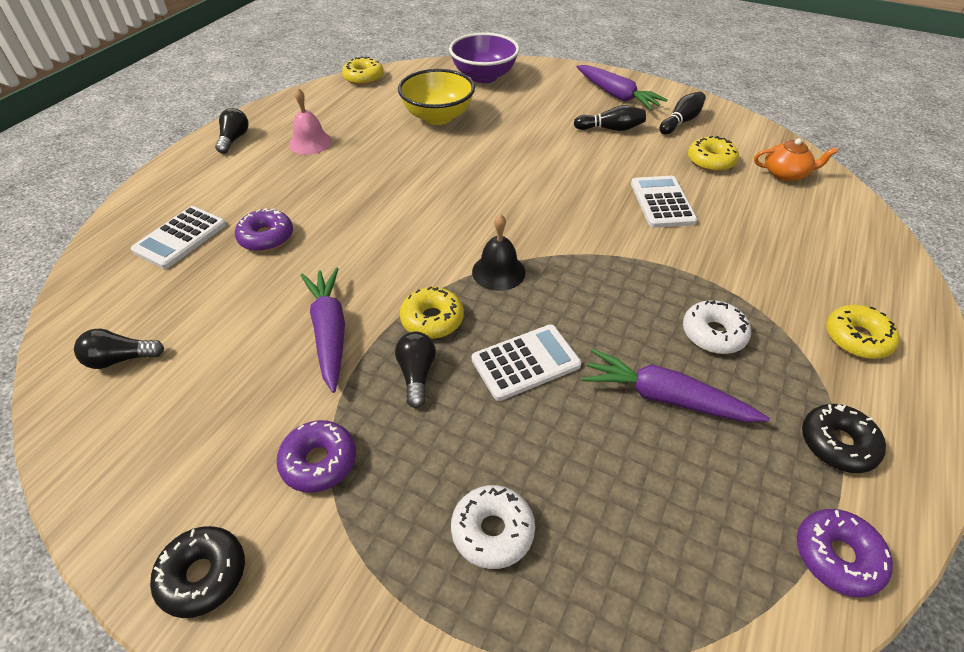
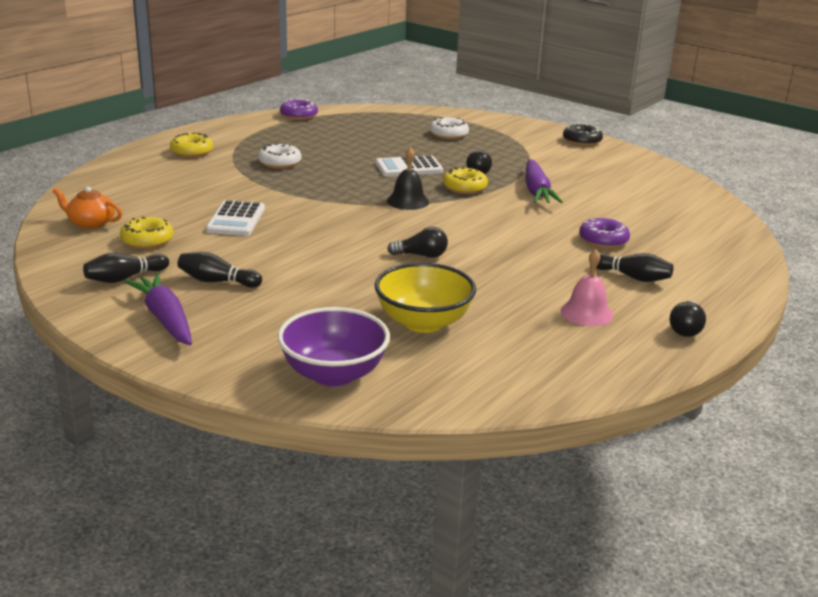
camera: 170 degrees left, 20 degrees down
(121, 359) = (675, 197): black light bulb -> black light bulb (421, 255)
(180, 238) = (682, 249): white calculator -> none
(255, 187) = (632, 277): none -> black bowling pin
(319, 462) = (534, 156): purple donut -> none
(364, 78) = (527, 399): yellow donut -> none
(665, 398) = (334, 150): purple carrot -> none
(837, 444) = (259, 131): black donut -> none

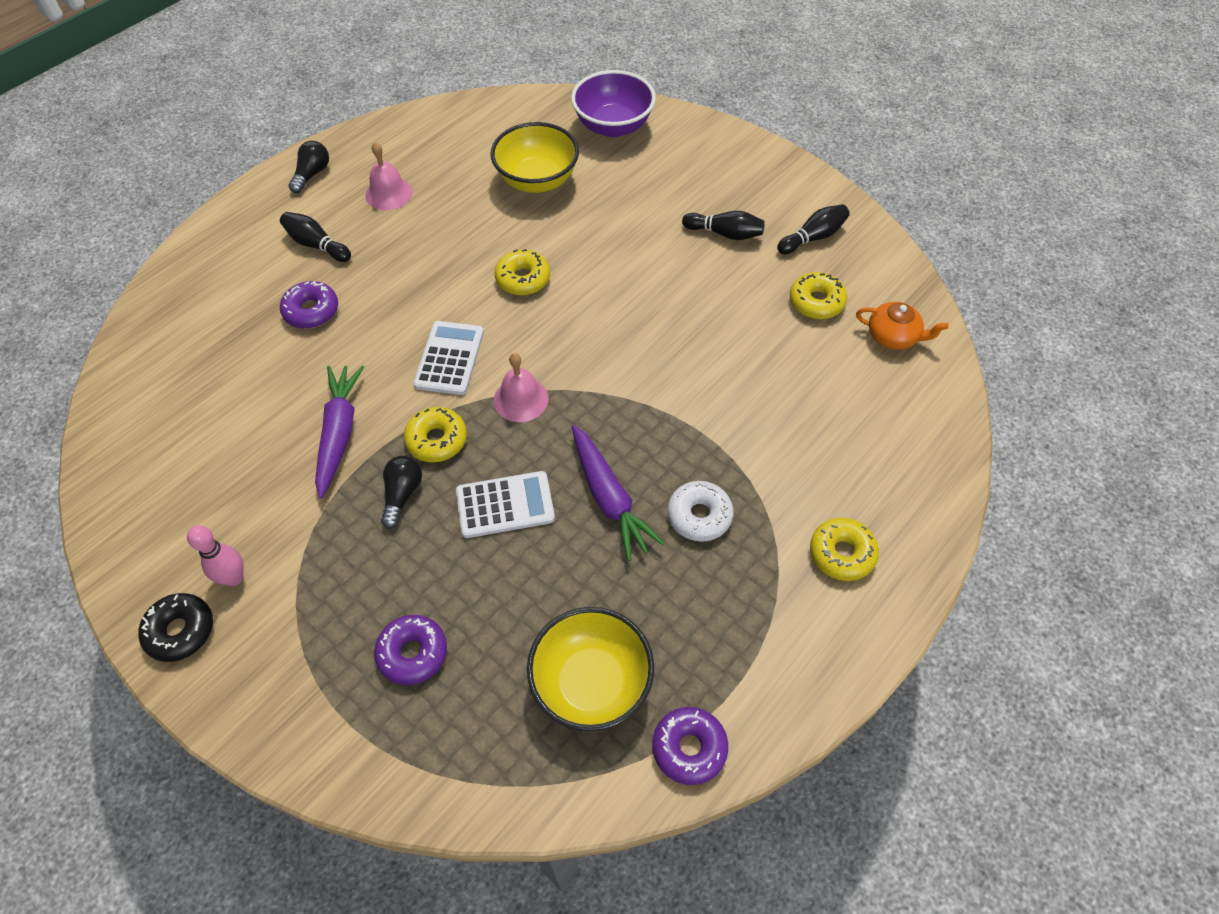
camera: 175 degrees left, 30 degrees up
(165, 319) = (757, 183): purple carrot -> purple carrot (609, 498)
(236, 219) = (731, 348): white calculator -> white calculator (450, 358)
(349, 127) = (591, 683): none -> yellow bowl
(408, 201) = (521, 399): black bell -> pink bell
(421, 255) = (523, 279): black light bulb -> yellow donut
(448, 135) = (412, 653): white donut -> purple donut
(565, 152) = (234, 578): none -> pink bowling pin

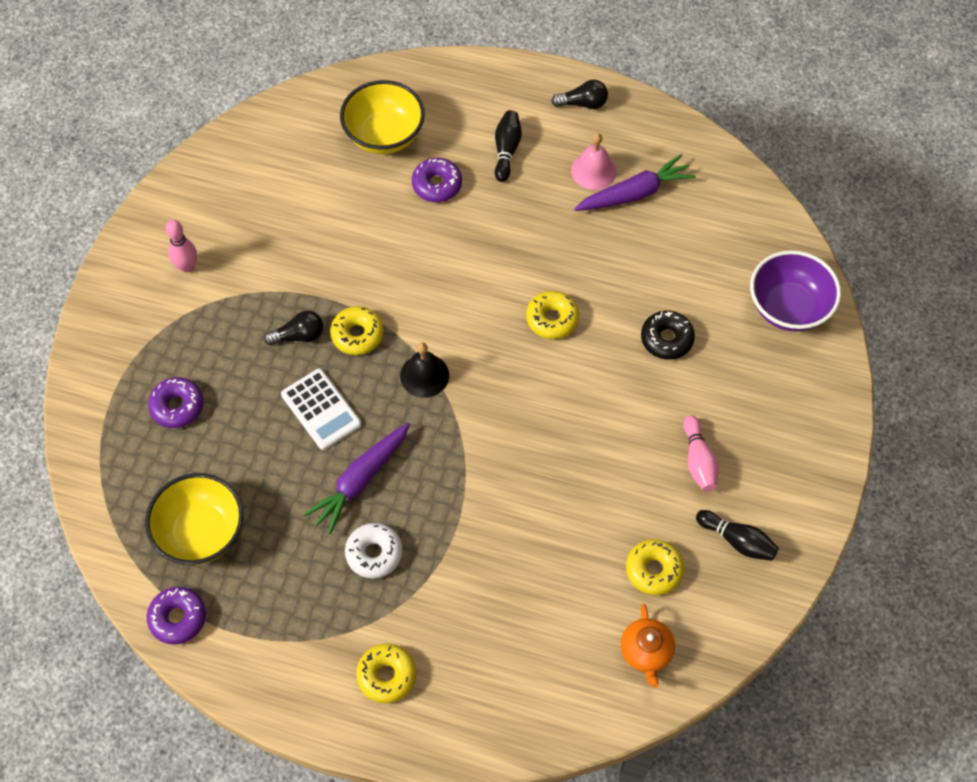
camera: 65 degrees right, 5 degrees up
(180, 631) = (136, 258): black donut -> black donut (666, 339)
(339, 433) = (332, 266): purple carrot -> purple carrot (634, 193)
(450, 358) = (439, 305): white calculator -> none
(521, 399) = (424, 375): pink bell -> black bell
(537, 180) = (677, 276): yellow bowl -> yellow bowl (384, 135)
(725, 233) = (698, 460): black bowling pin -> pink bowling pin

